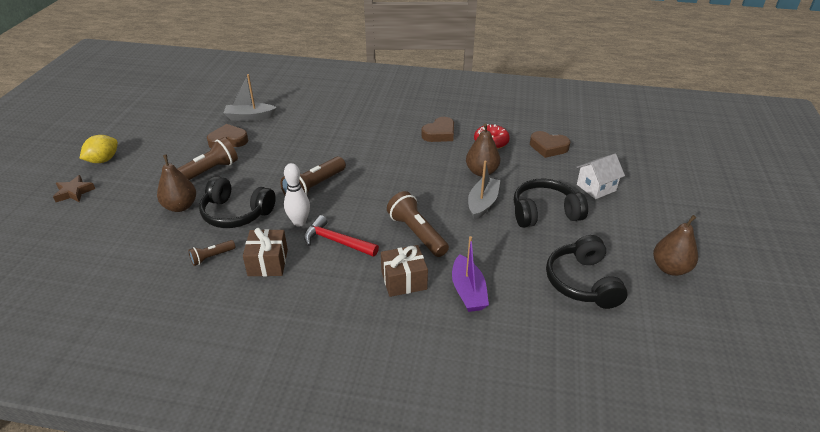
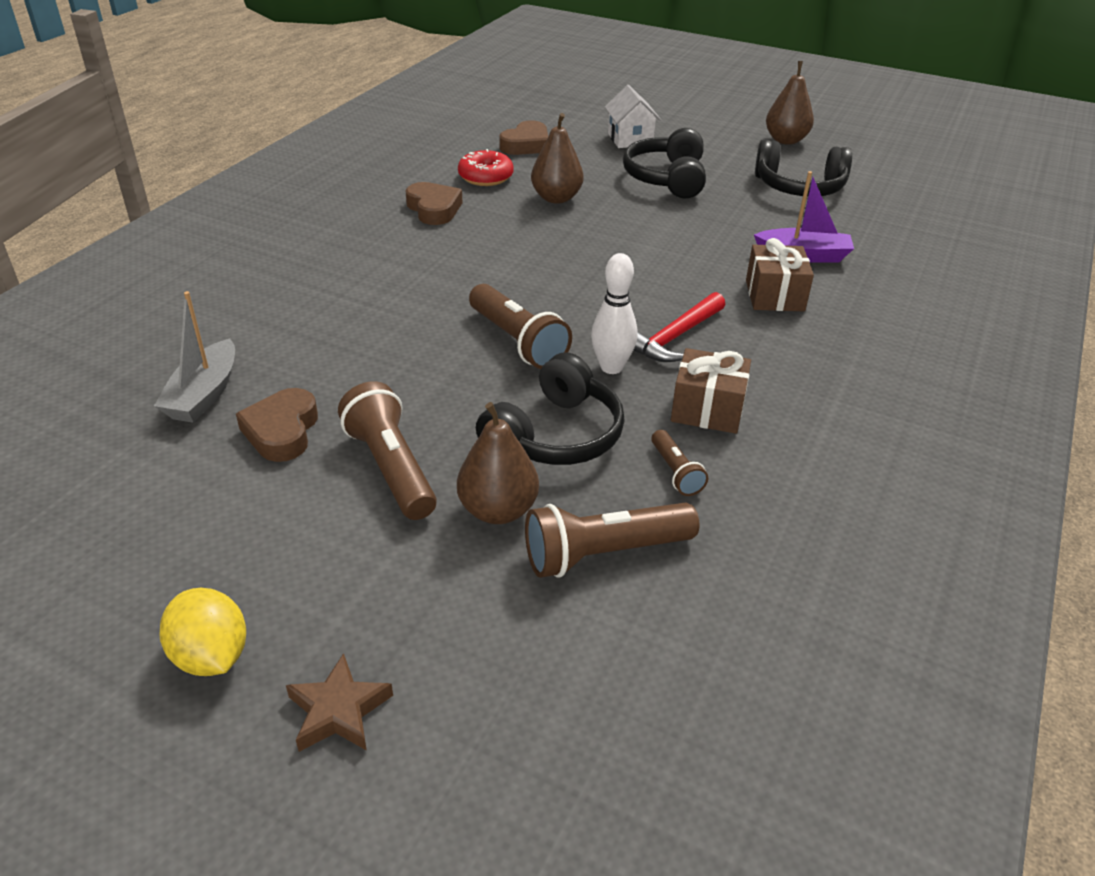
camera: 75 degrees left, 0 degrees up
(417, 233) = (677, 269): brown flashlight -> brown flashlight (604, 553)
(482, 203) = (630, 212): grey boat -> none

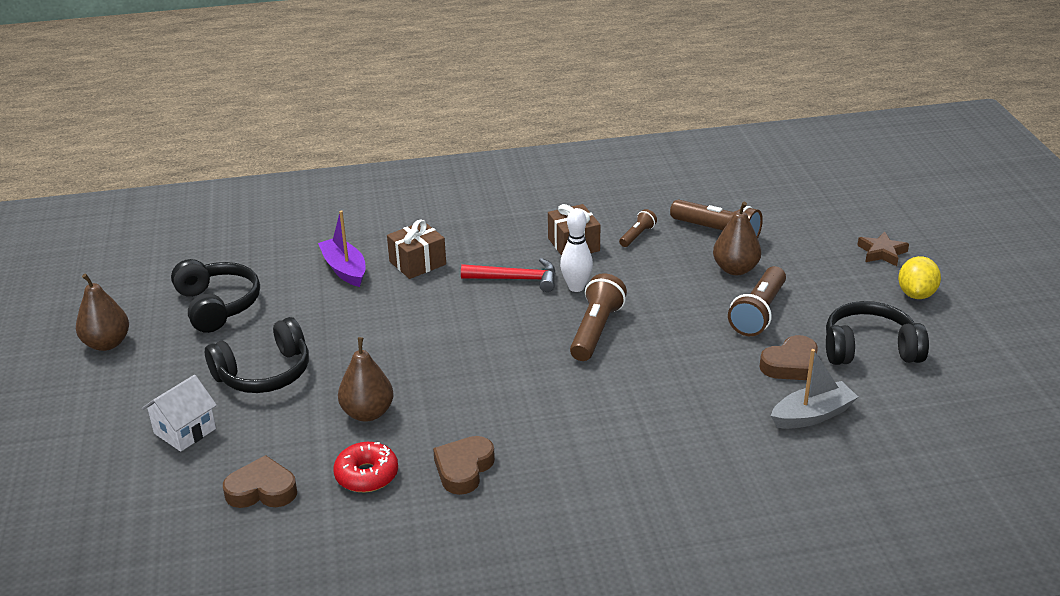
camera: 125 degrees left, 5 degrees down
(555, 435) = (661, 278): black headphones -> black headphones (869, 349)

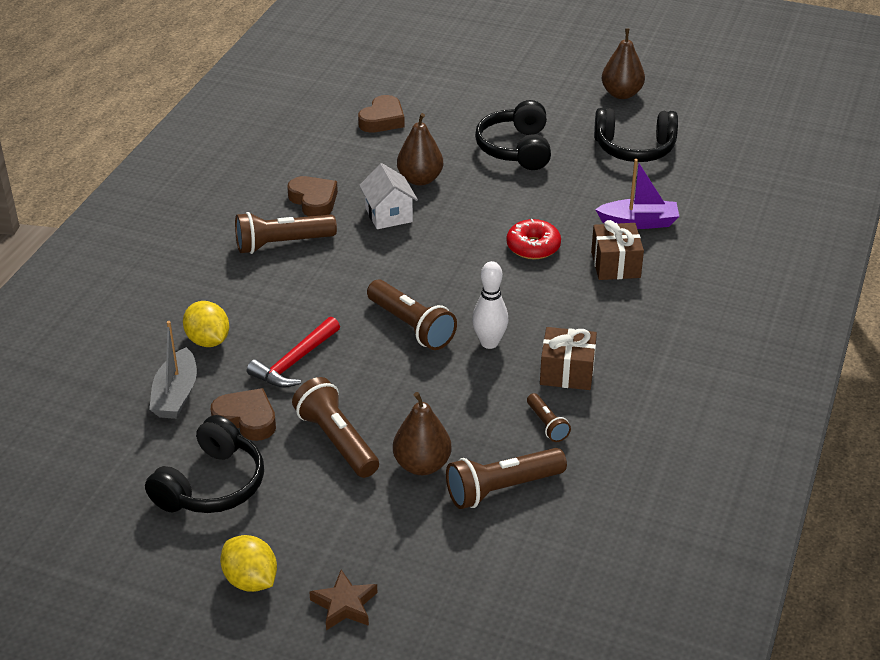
camera: 120 degrees right, 5 degrees up
(185, 431) = (478, 105): white house -> white house (389, 215)
(366, 475) = (352, 161): red donut -> red donut (533, 247)
(516, 279) = (536, 312): red hammer -> red hammer (294, 362)
(555, 456) = (282, 244): none -> brown flashlight
(733, 432) = (208, 340): none -> yellow lemon
(791, 364) = (246, 419): brown heart -> brown heart turned 120 degrees clockwise

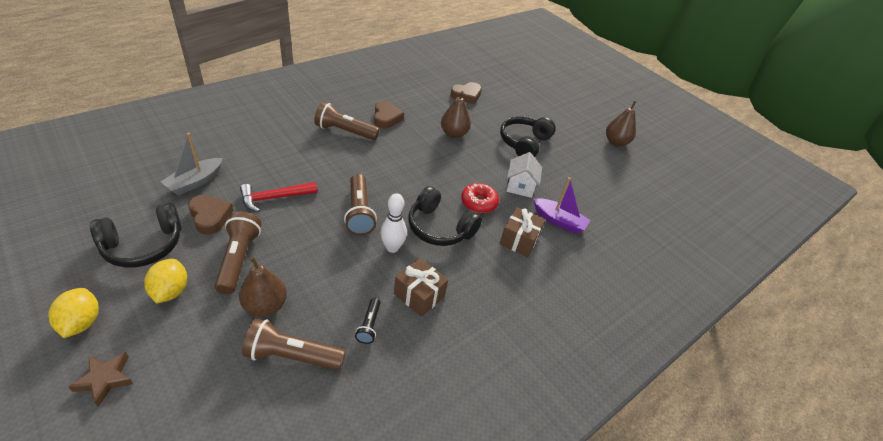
camera: 25 degrees right, 5 degrees up
(208, 340) = (247, 162): yellow lemon -> yellow lemon (171, 291)
(389, 215) = (416, 144): white house -> white house (520, 186)
(547, 425) = (369, 325): brown flashlight -> black flashlight
(634, 148) = (596, 176): black headphones -> black headphones (439, 227)

